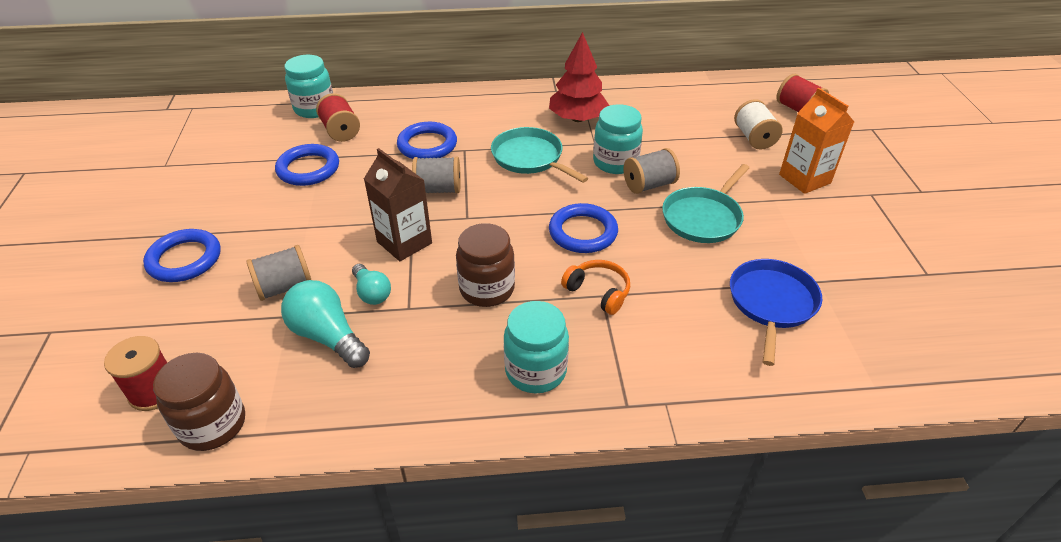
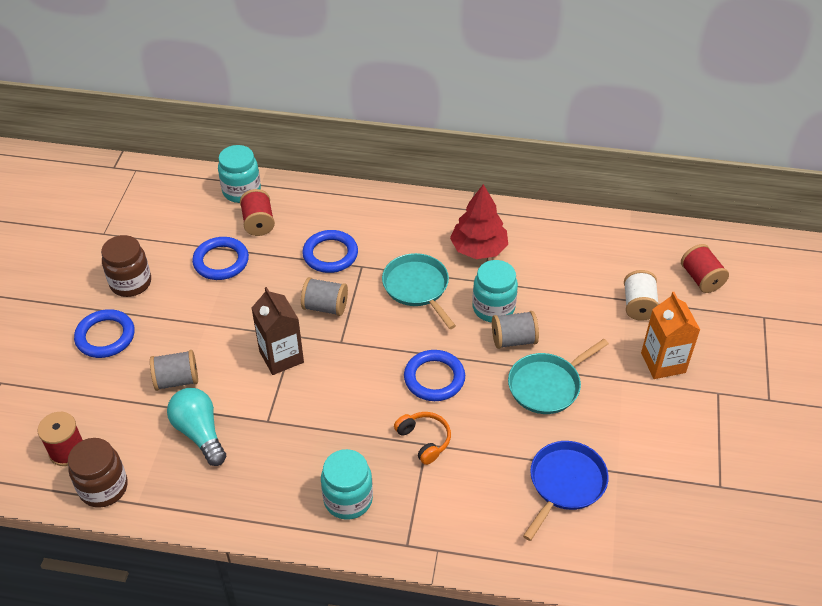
camera: 15 degrees right, 5 degrees up
(372, 293) = (243, 400): turquoise light bulb -> none
(487, 289) = (334, 417): brown jar -> brown jar (131, 283)

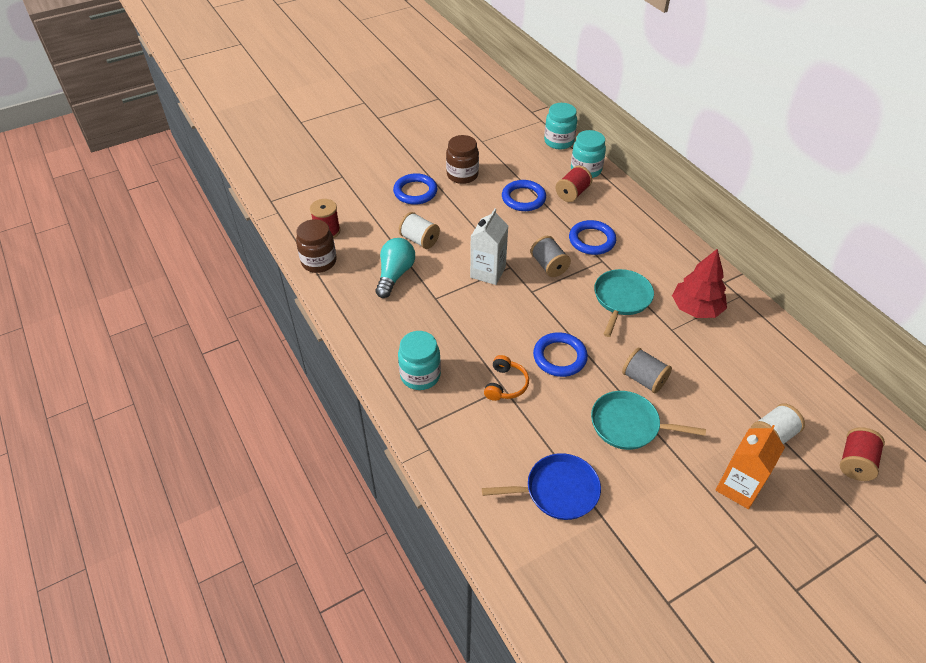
camera: 50 degrees right, 0 degrees up
(177, 380) = (419, 240): grey spool -> white spool
(281, 357) = (488, 272): brown carton -> white carton
(493, 308) = (656, 350): turquoise jar -> turquoise jar (559, 141)

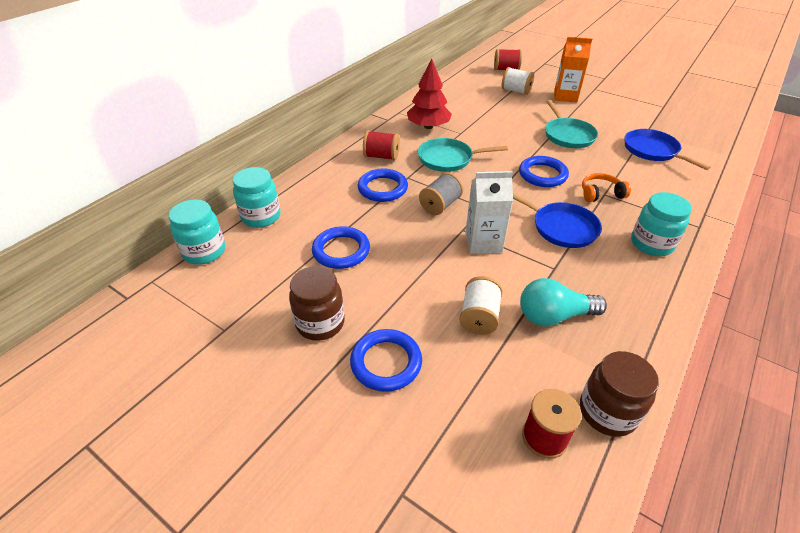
camera: 115 degrees left, 5 degrees down
(476, 327) = (561, 227): none -> blue pan
(572, 193) = (311, 217): red spool -> red spool (381, 156)
(643, 379) = (522, 136): grey spool -> none

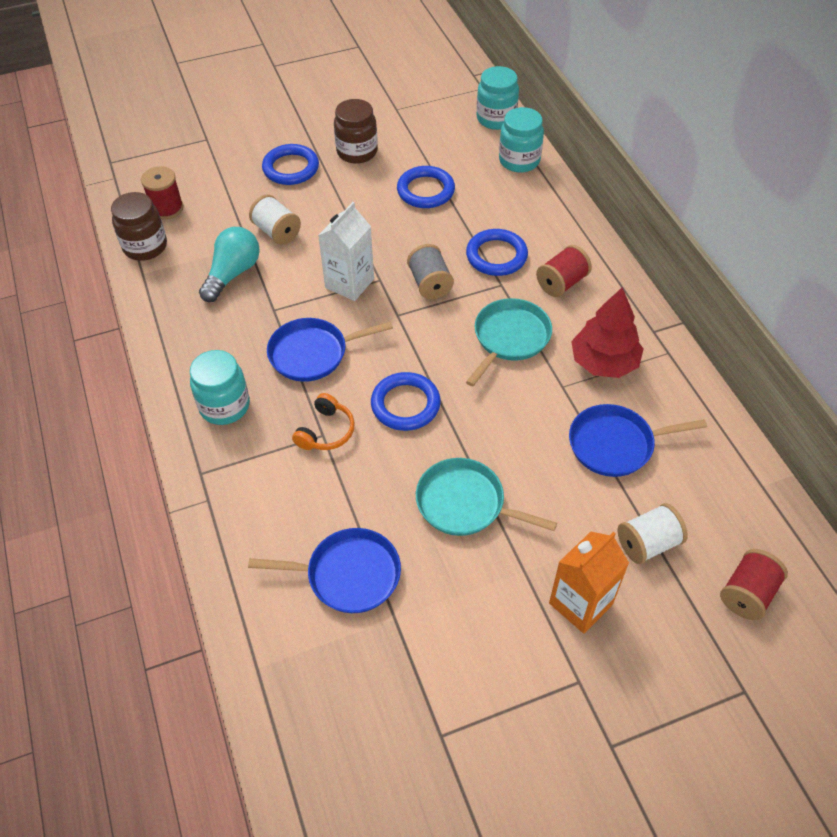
camera: 125 degrees right, 10 degrees up
(476, 110) = (615, 444): none -> blue pan

